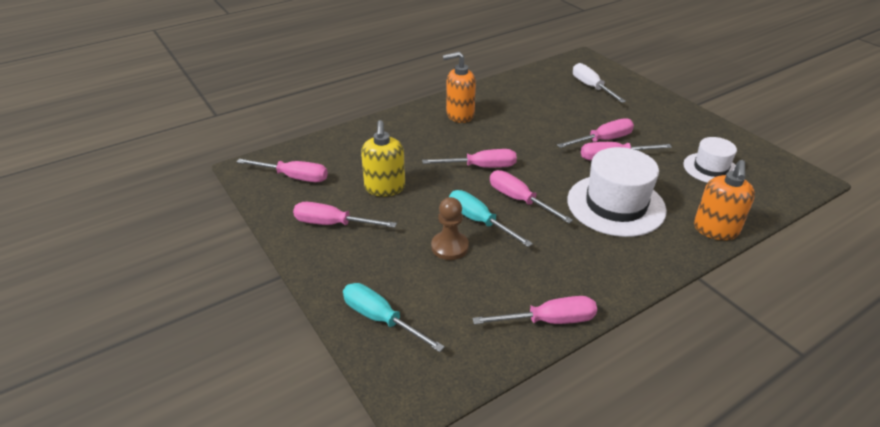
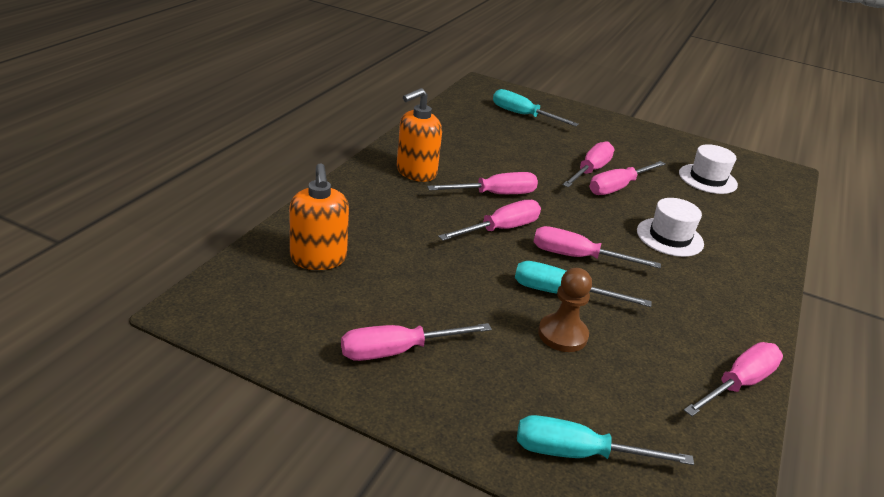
camera: 35 degrees left, 5 degrees down
(294, 177) = (280, 303): pink screwdriver -> pink screwdriver (495, 194)
(385, 188) = (416, 284): yellow soap dispenser -> none
(591, 87) = (523, 115): white screwdriver -> turquoise screwdriver
(616, 205) = (669, 237): white hat -> white hat, size x0.59
(715, 230) = (771, 239): orange soap dispenser -> orange soap dispenser (318, 259)

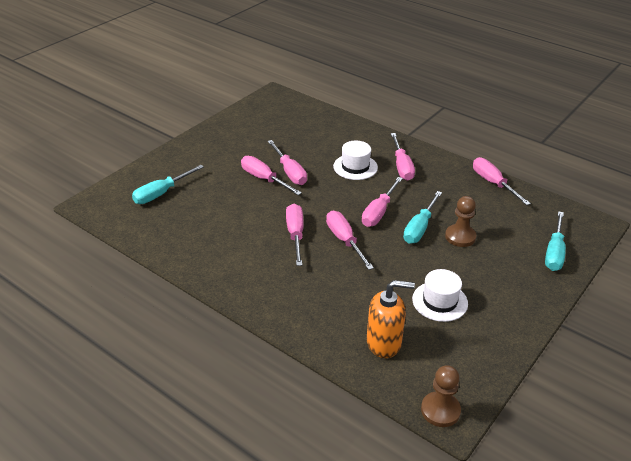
camera: 75 degrees left, 5 degrees up
(206, 300) = (440, 410): none -> brown pawn
(398, 351) = (484, 311): pink screwdriver -> pink screwdriver (402, 166)
(416, 172) = (256, 273): orange soap dispenser -> none
(707, 179) = (281, 129): white hat -> white hat (440, 301)

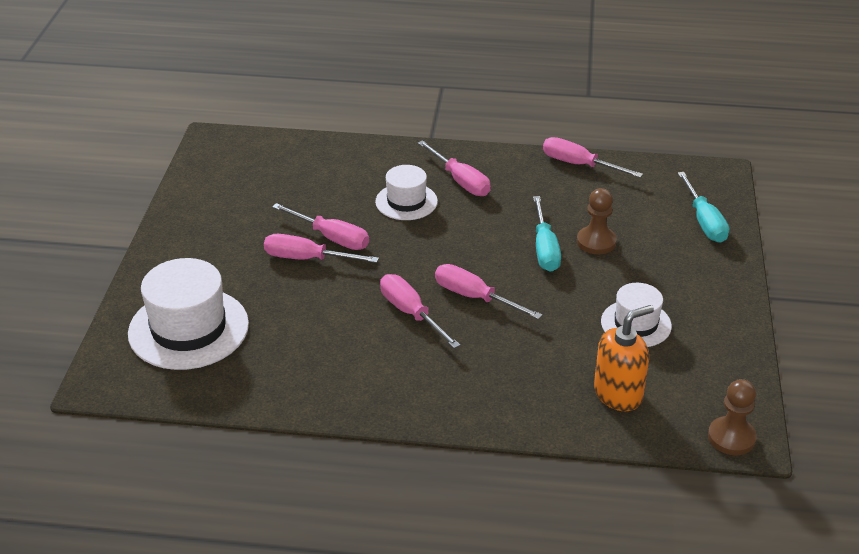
camera: 30 degrees left, 0 degrees up
(161, 193) = (188, 329): turquoise screwdriver -> white hat
(379, 212) = (483, 247): pink screwdriver -> none

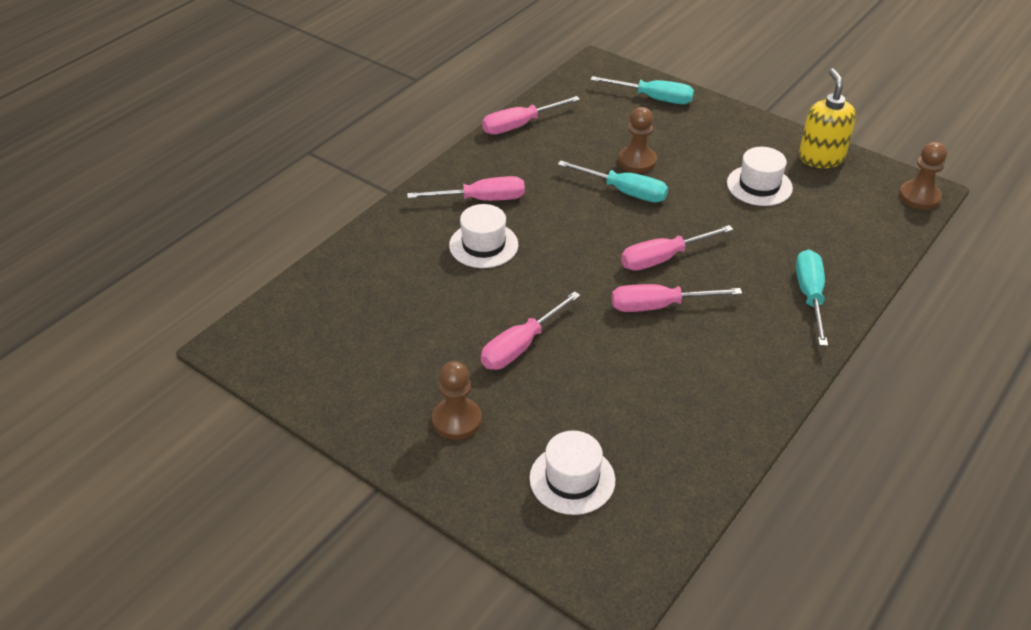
camera: 60 degrees left, 5 degrees up
(188, 329) = (572, 479): white hat -> white hat, size x0.59
(210, 256) = (457, 420): none -> brown pawn
(331, 238) = (499, 316): pink screwdriver -> none
(500, 398) = (810, 296): none -> turquoise screwdriver
(618, 394) = (840, 230): orange soap dispenser -> none
(725, 352) = (821, 158): none -> yellow soap dispenser

